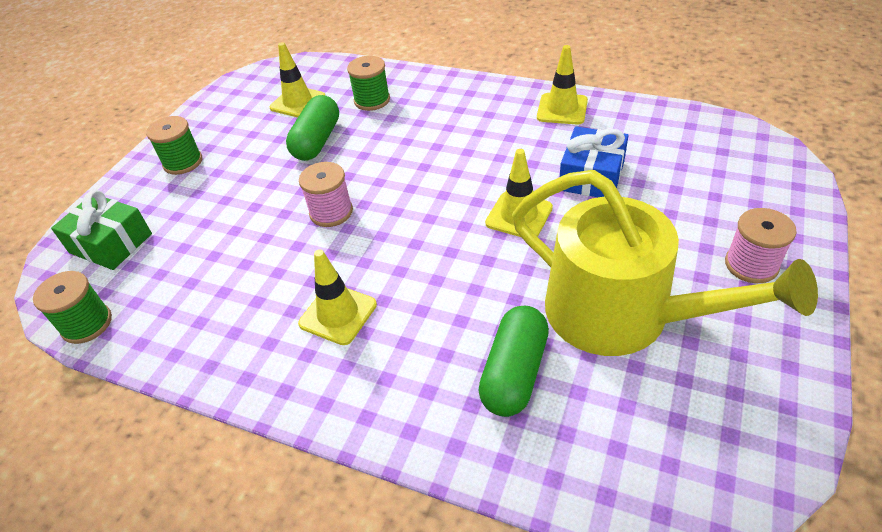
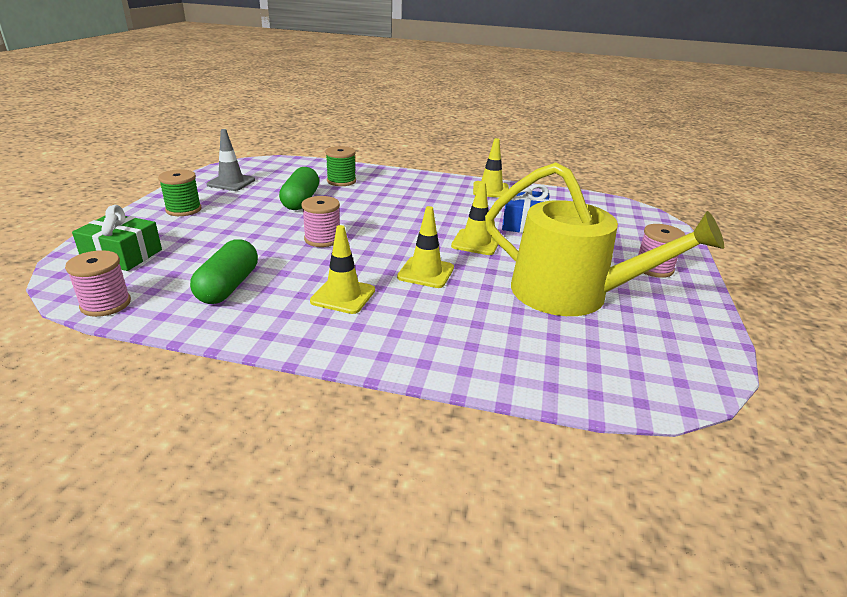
camera: 15 degrees left, 15 degrees down
(87, 324) = (106, 304): green spool -> pink spool
(241, 109) = (231, 182): none -> grey traffic cone
(297, 102) = (279, 180): yellow traffic cone -> yellow traffic cone (426, 272)
(514, 372) = (500, 327): green capsule -> green capsule (228, 286)

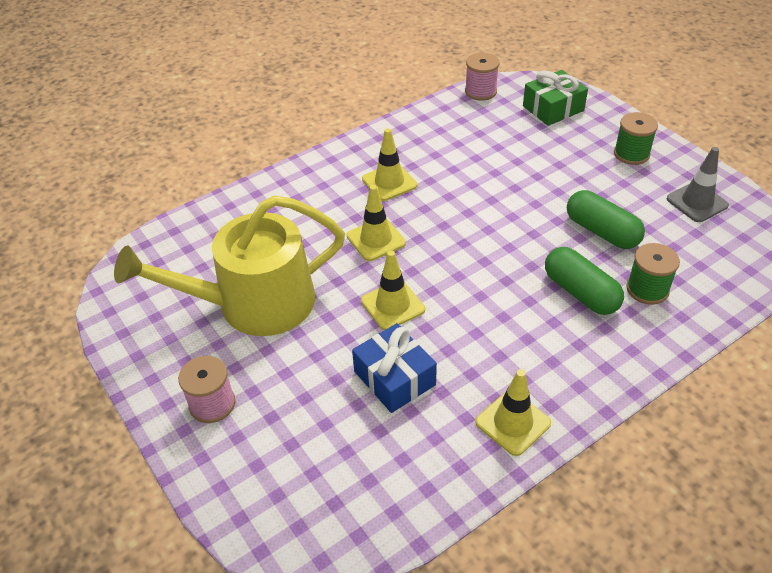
camera: 135 degrees right, 15 degrees up
(228, 286) = (456, 139): green capsule -> green capsule (580, 292)
(322, 239) = (493, 210): pink spool -> none

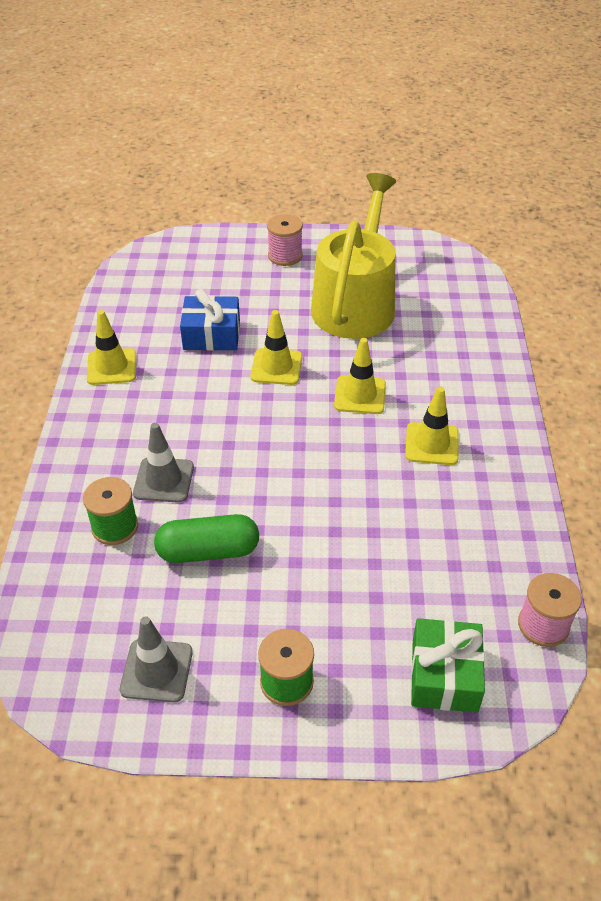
camera: 125 degrees right, 0 degrees up
(580, 292) = (164, 480): green capsule -> grey traffic cone

